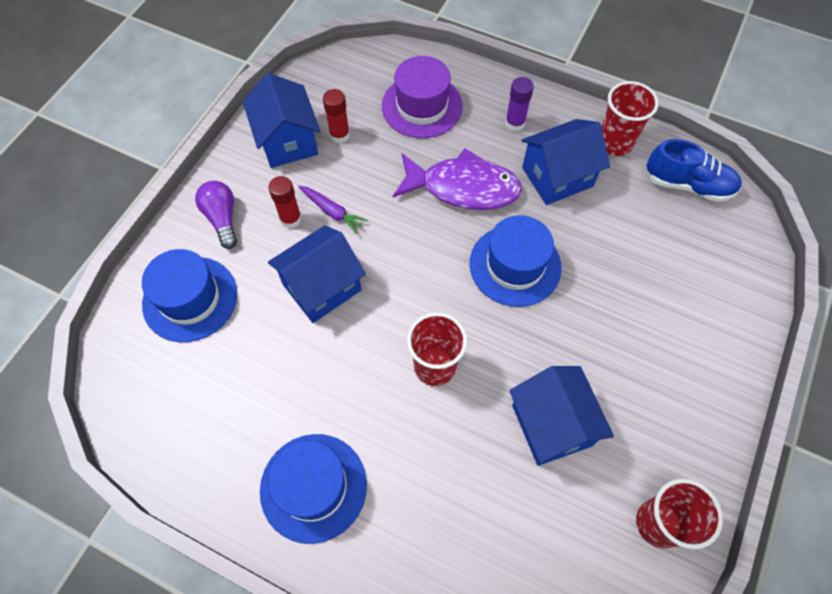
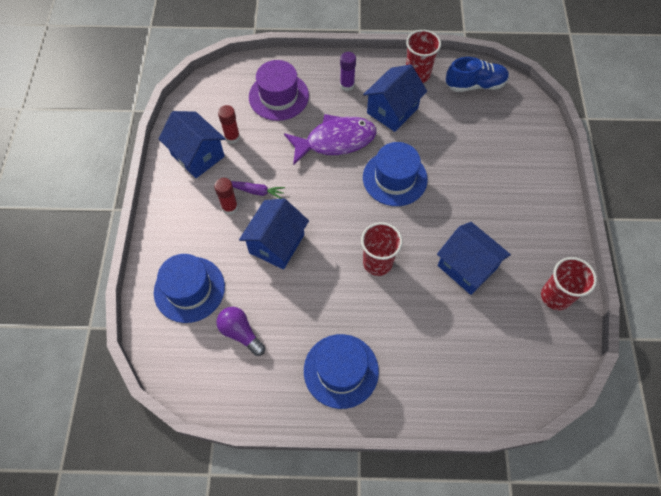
camera: 25 degrees left, 0 degrees up
(222, 218) = (181, 226): purple light bulb -> purple light bulb (240, 333)

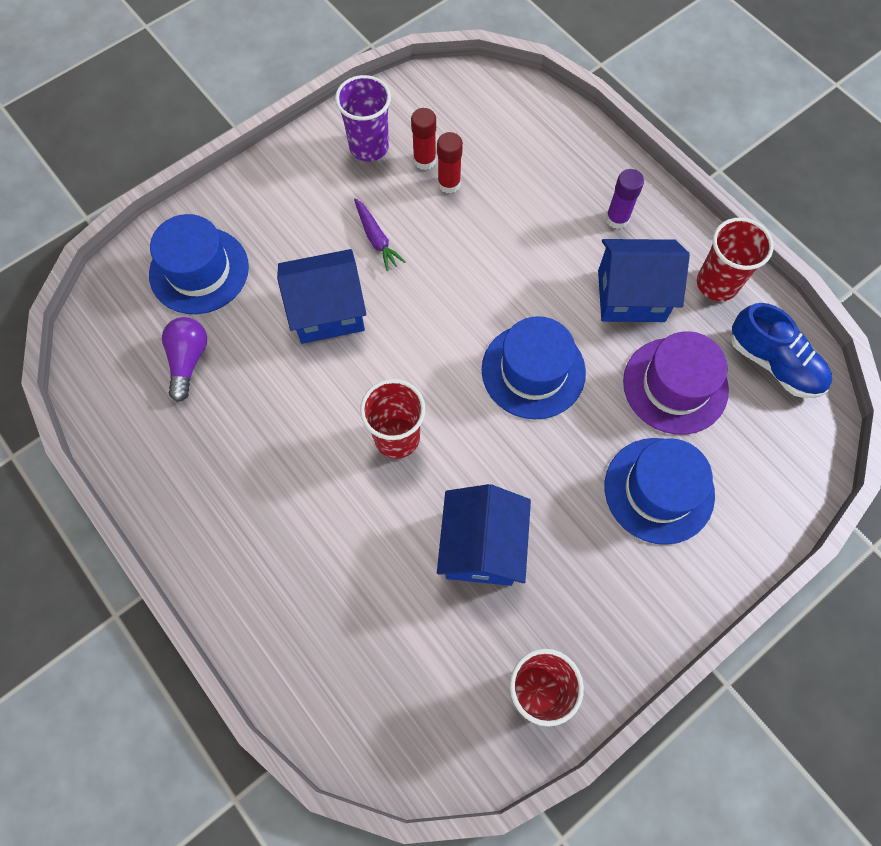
camera: 50 degrees right, 5 degrees up
(197, 155) = (369, 147): blue house -> purple cup
(230, 207) = (332, 230): red glue stick -> red glue stick (449, 184)
(278, 96) = (526, 161): purple hat -> purple hat (675, 385)
(335, 141) = (523, 267): purple fish -> none
(341, 370) = (225, 499): blue hat -> blue hat (659, 490)

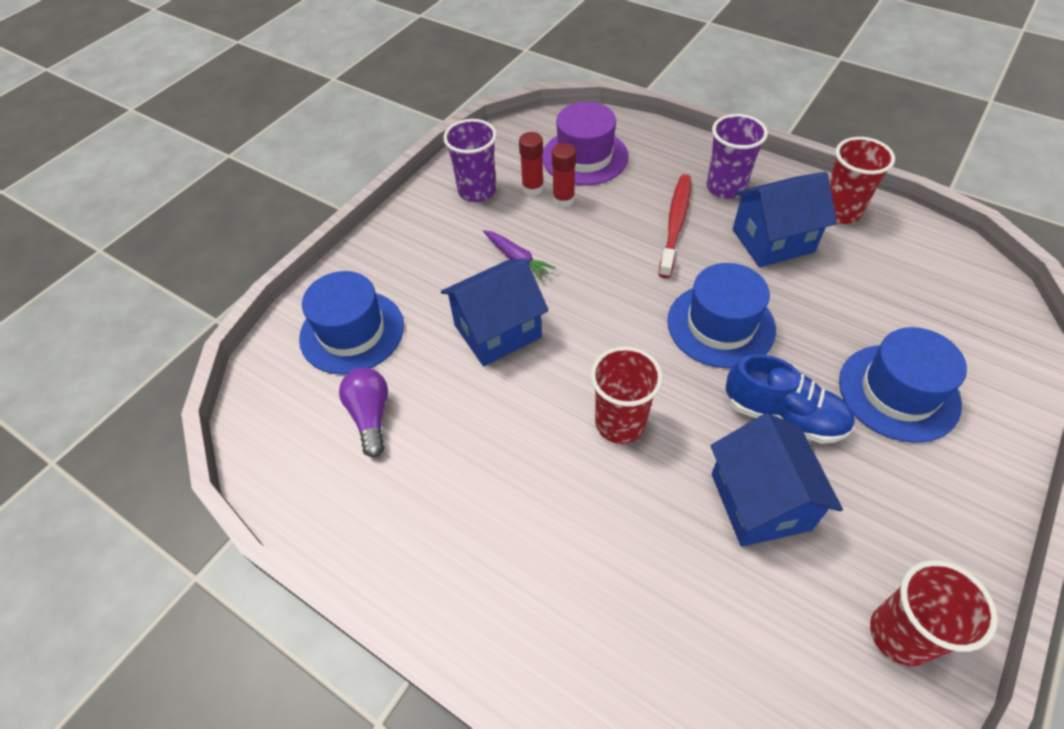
camera: 15 degrees left, 15 degrees down
(546, 246) = (675, 223): none -> red toothbrush
(617, 219) = (725, 187): purple glue stick -> purple cup
(675, 385) = (856, 299): purple hat -> purple hat (585, 157)
(774, 363) = (928, 257): blue shoe -> blue shoe (784, 415)

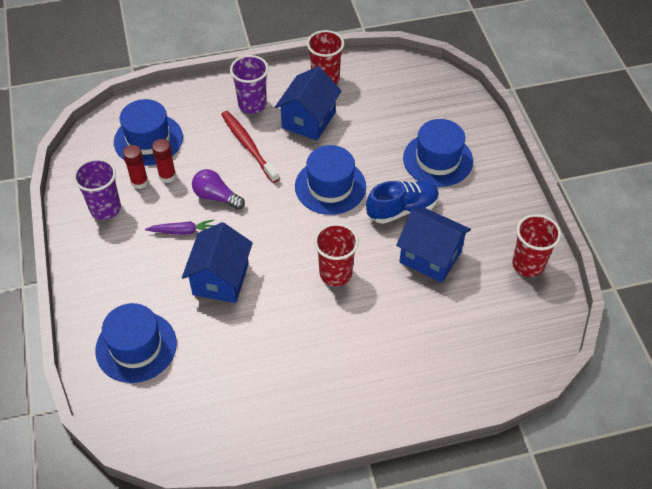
camera: 50 degrees left, 0 degrees up
(370, 416) = (206, 377): purple light bulb -> purple light bulb (216, 197)
(585, 157) = (148, 139): purple hat -> blue hat

